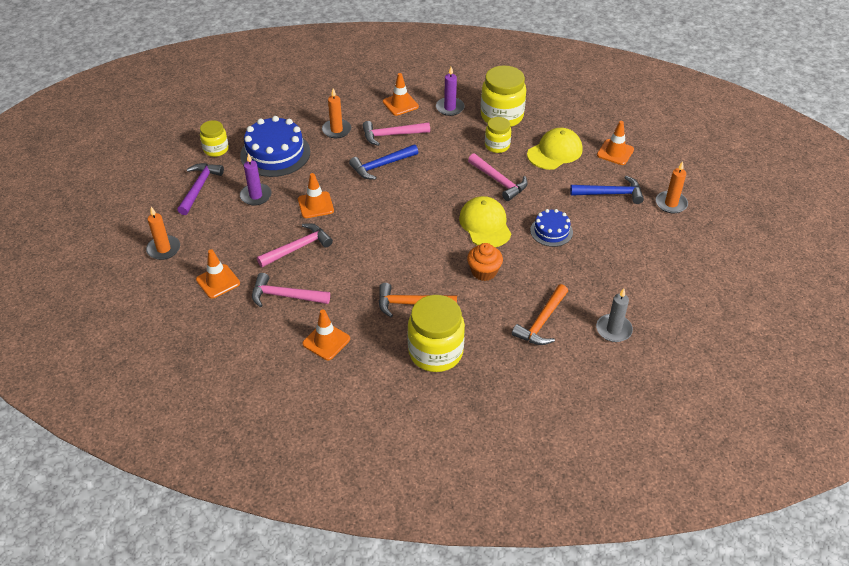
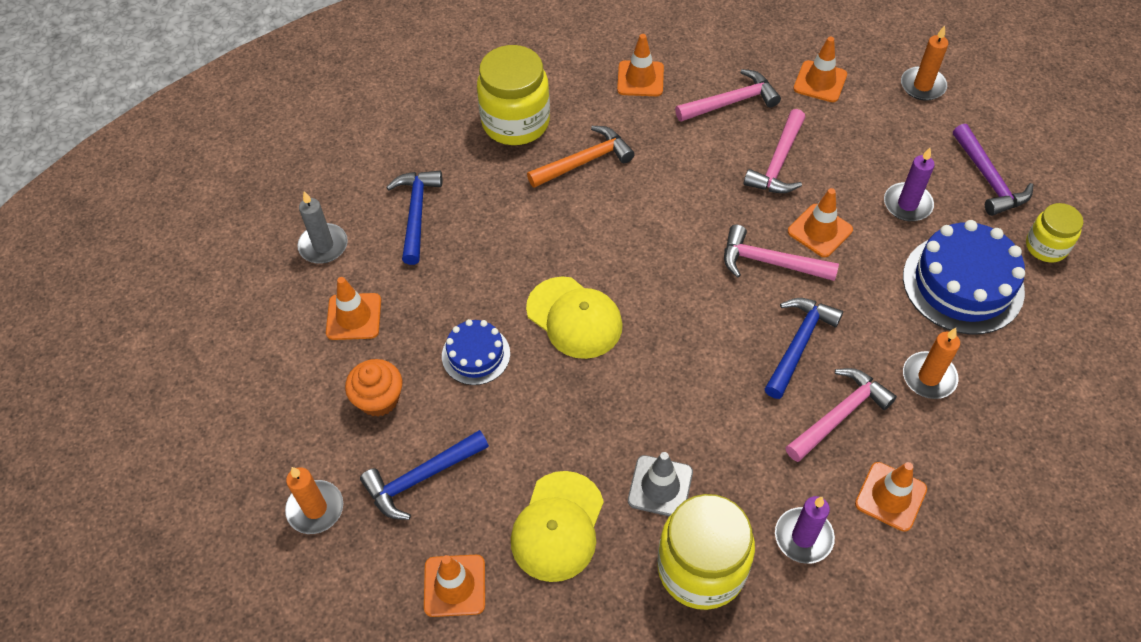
camera: 150 degrees right, 10 degrees up
(484, 271) = (528, 245): orange cupcake -> orange cupcake (379, 399)
(497, 146) = (660, 486): yellow jar -> grey traffic cone
(499, 181) = (607, 409): pink hammer -> pink hammer (770, 262)
(542, 322) = (416, 213): orange hammer -> blue hammer
(612, 280) = (354, 317): none -> orange traffic cone

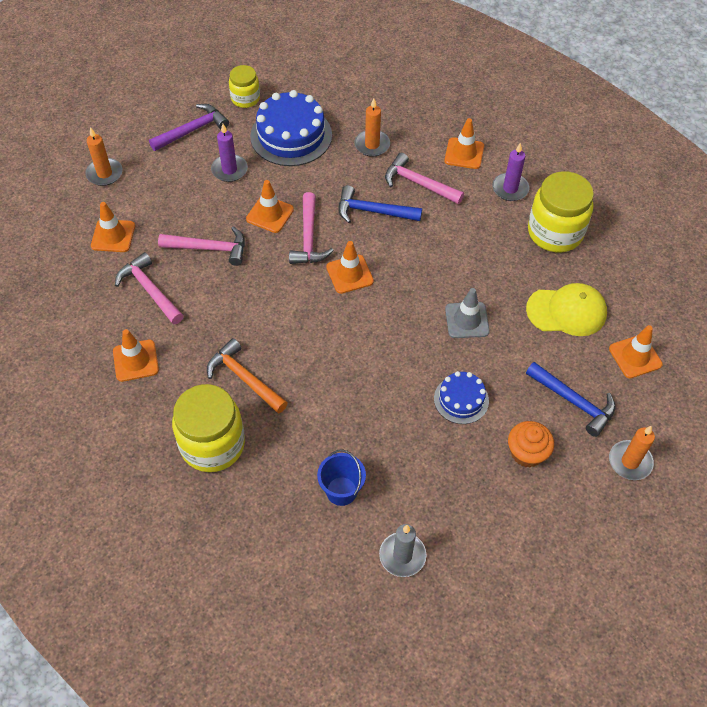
camera: 110 degrees left, 0 degrees up
(354, 317) = (463, 500): orange traffic cone -> orange traffic cone (349, 274)
(416, 213) = (341, 491): blue hammer -> blue bucket
(574, 318) = (403, 344): yellow cap -> none
(660, 486) = (512, 264): grey traffic cone -> grey traffic cone (467, 320)

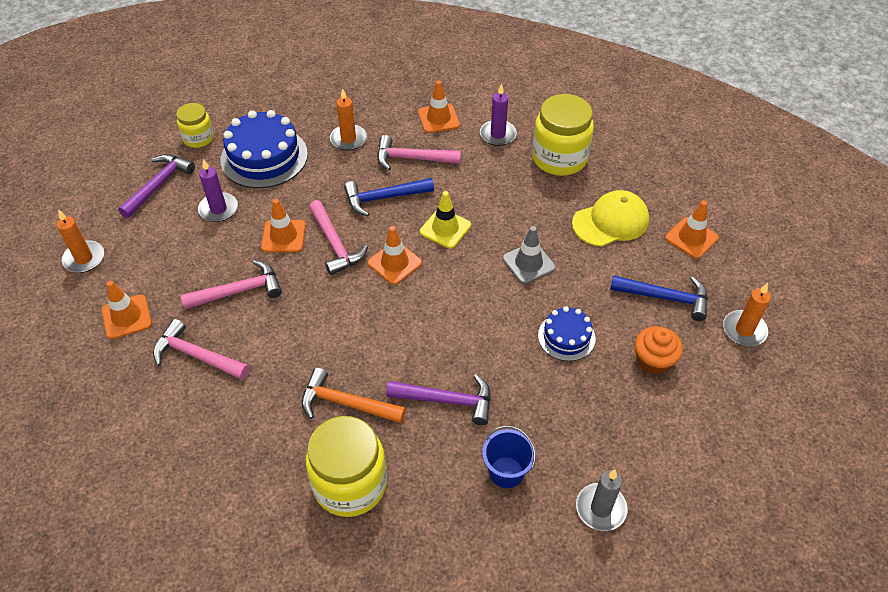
camera: 25 degrees left, 5 degrees down
(135, 361) = (220, 433): orange traffic cone -> none
(326, 411) = (447, 400): none -> purple hammer
(411, 260) = (445, 228): none -> yellow traffic cone

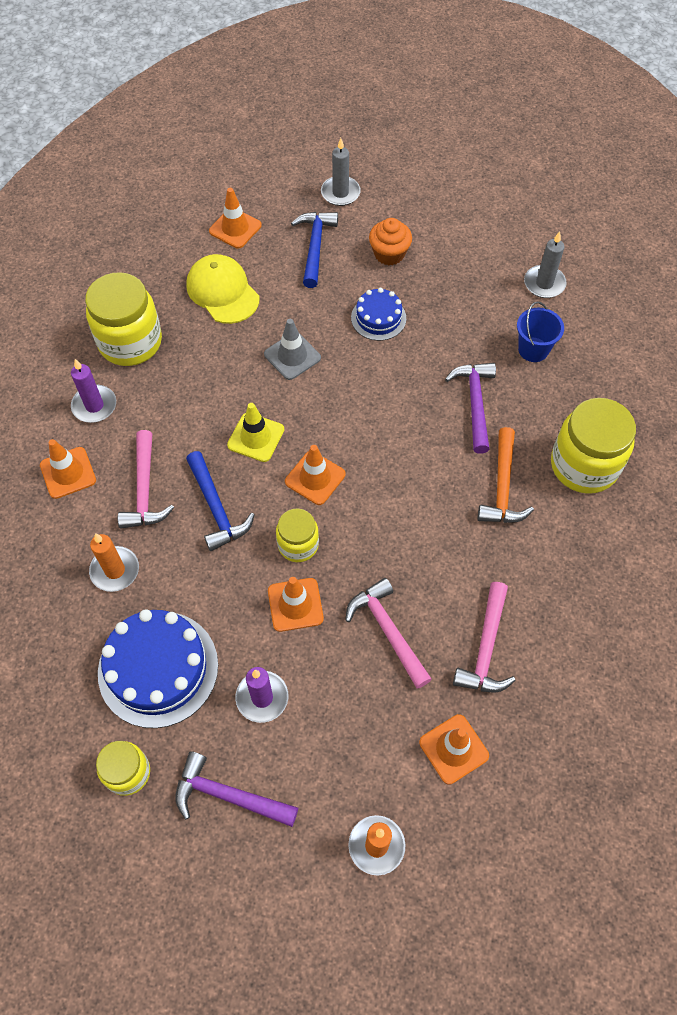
camera: 100 degrees left, 10 degrees up
(335, 244) = (298, 545): pink hammer -> yellow jar
(744, 330) = (340, 193): orange candle -> grey candle

